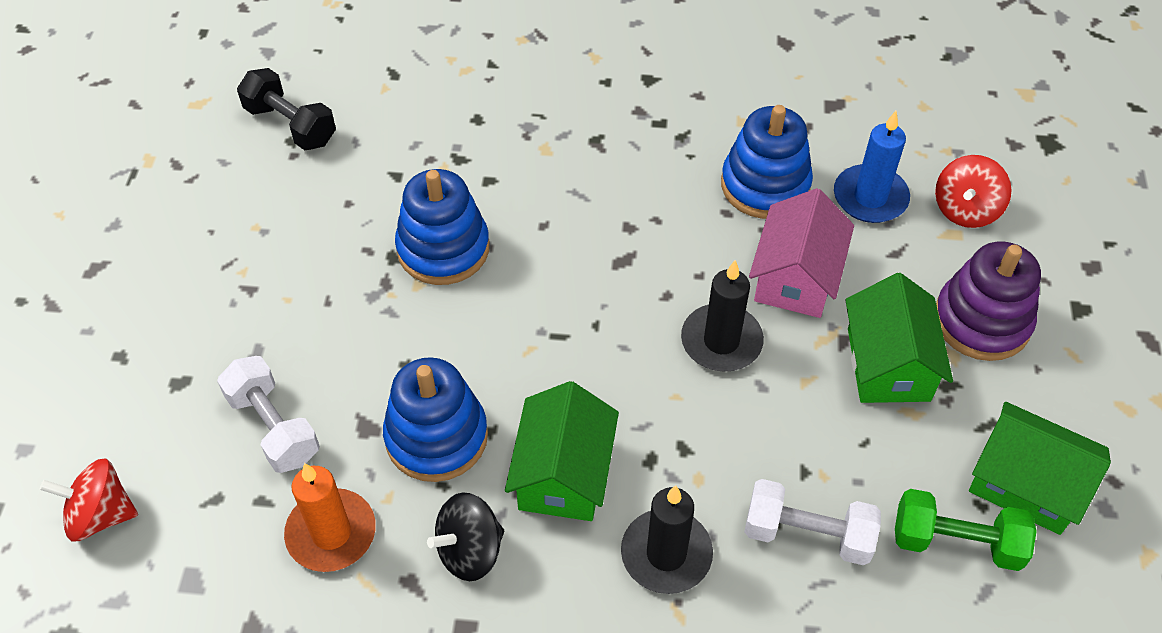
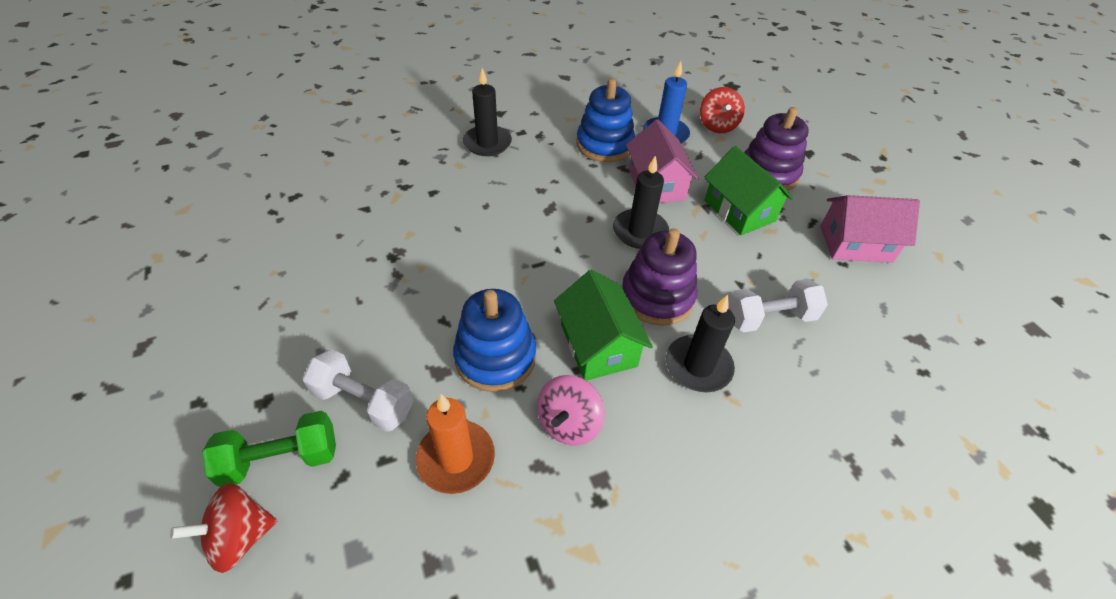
camera: 30 degrees left, 5 degrees down
(291, 125) = (267, 202): black dumbbell -> none
(443, 249) = (426, 240): blue stacking toy -> none
(470, 551) = (569, 423): black spinning top -> pink spinning top
(602, 126) = (487, 143): none -> black candle
(678, 443) = (657, 297): none -> purple stacking toy
(956, 542) = (848, 288): green dumbbell -> green dumbbell (281, 459)
(1026, 484) = (855, 244): green house -> pink house

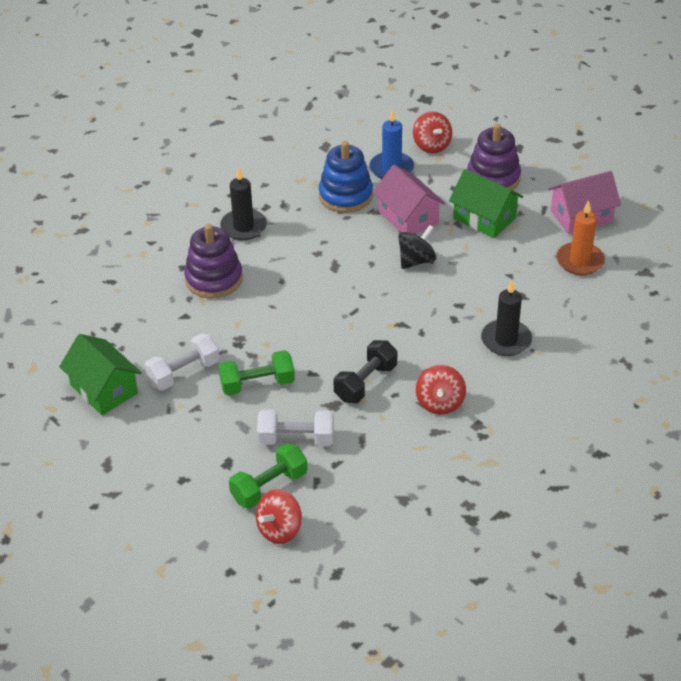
camera: 20 degrees left, 5 degrees down
(375, 311) = (257, 384): none -> green dumbbell
(456, 458) = (381, 446): orange candle -> orange candle (580, 261)
(495, 357) = (366, 383): blue stacking toy -> black dumbbell
(569, 423) = (440, 403): pink spinning top -> red spinning top
(598, 345) = (431, 350): green house -> green house (104, 389)
(640, 231) = (416, 260): black candle -> black spinning top
(657, 297) = (455, 305): purple stacking toy -> purple stacking toy (214, 279)
(769, 318) = (540, 292): white dumbbell -> white dumbbell (183, 373)

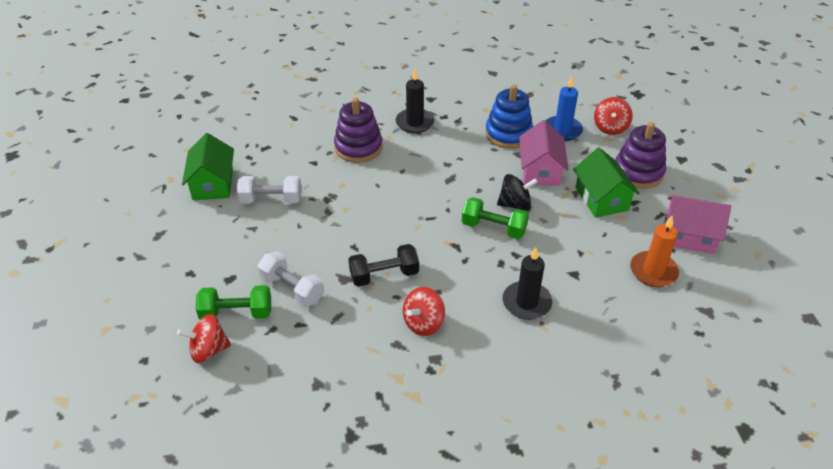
camera: 35 degrees right, 0 degrees up
(257, 384) = (309, 234): green dumbbell -> green dumbbell (494, 228)

